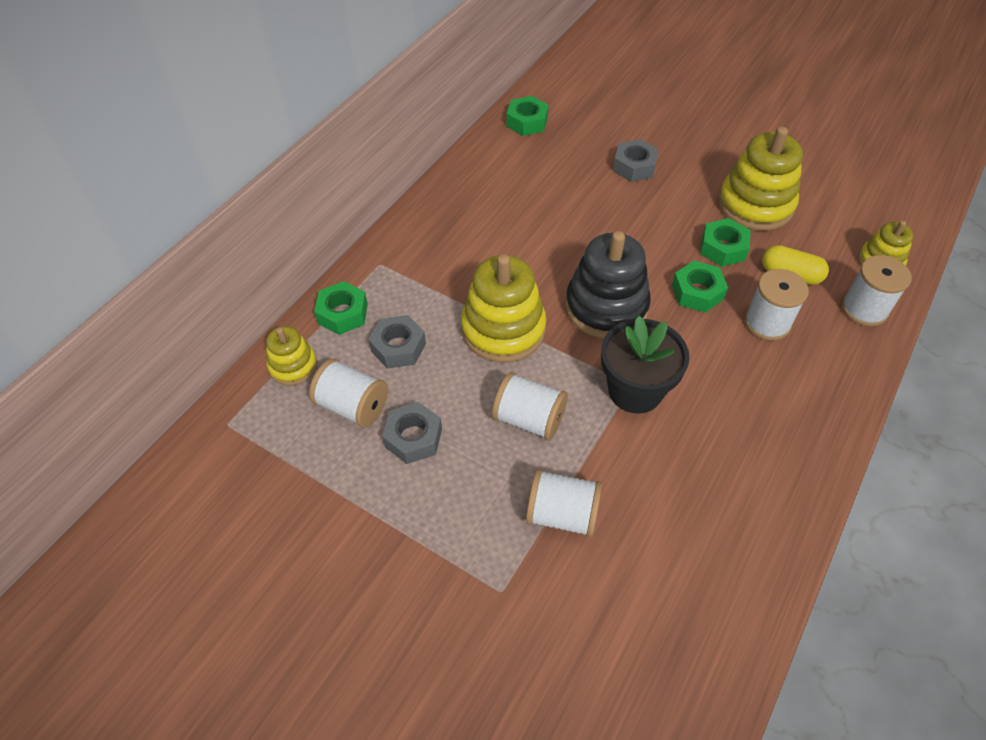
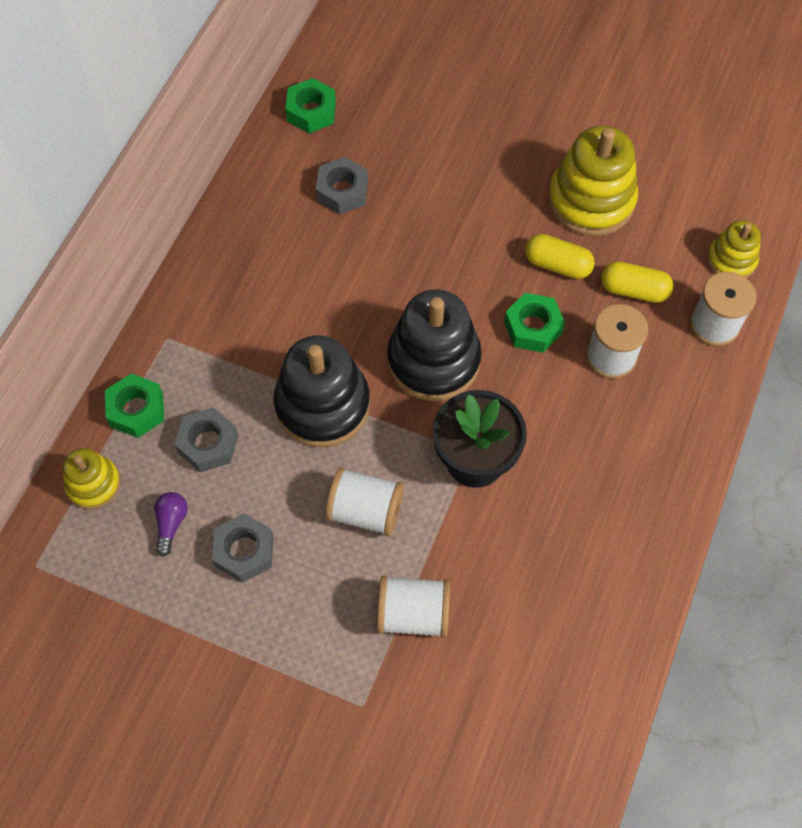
camera: 10 degrees left, 10 degrees up
(353, 406) = (171, 523): white spool -> purple light bulb
(503, 329) = (322, 405): yellow stacking toy -> black stacking toy
(634, 166) = (447, 163): grey nut -> grey nut (342, 191)
(723, 248) = (557, 265): green nut -> yellow capsule

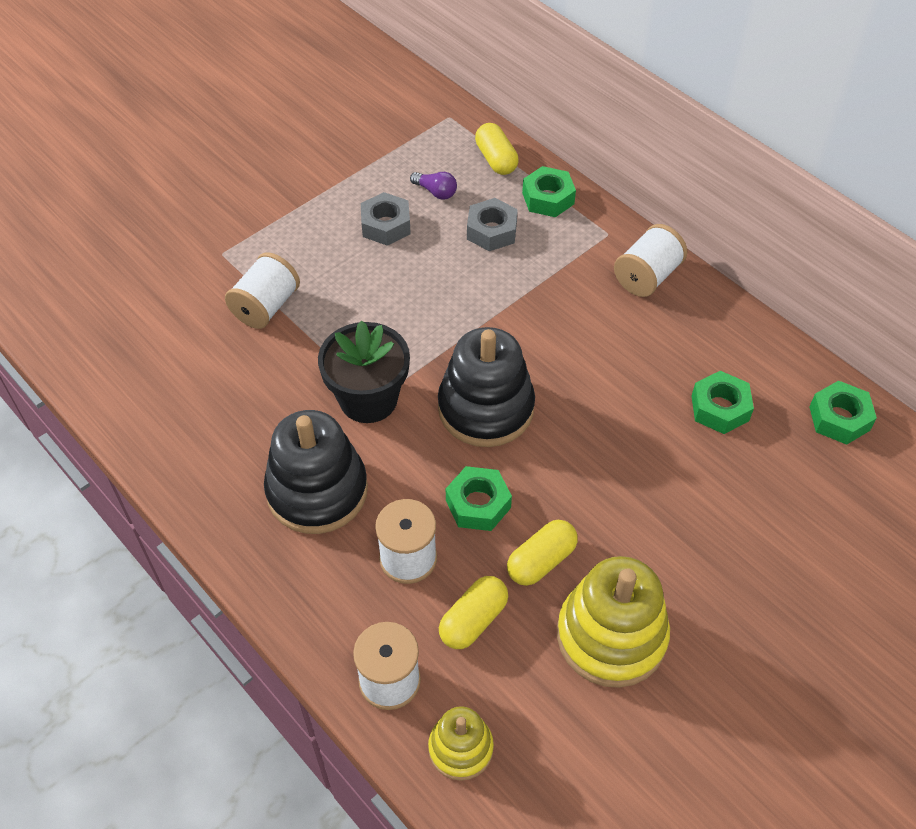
camera: 115 degrees right, 10 degrees down
(94, 484) = (496, 159): yellow stacking toy -> yellow capsule
(322, 405) = (485, 313): black stacking toy -> black stacking toy (317, 491)
(342, 191) = (720, 408): grey nut -> green nut
(365, 511) = (371, 307): white spool -> white spool (647, 276)

